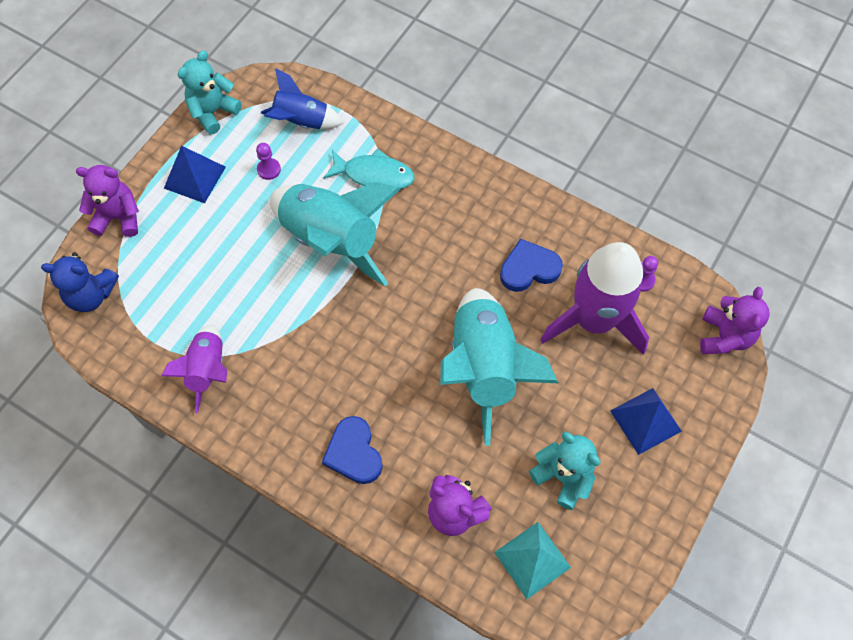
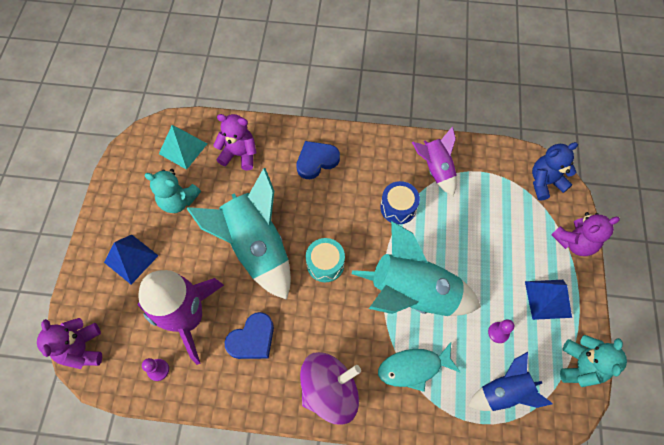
camera: 155 degrees right, 0 degrees up
(286, 342) = (398, 207): none -> blue drum
(354, 453) = (316, 161): blue heart -> blue heart turned 75 degrees counterclockwise
(411, 313) = (325, 264): none -> turquoise drum
(468, 189) = (330, 391): none -> purple spinning top

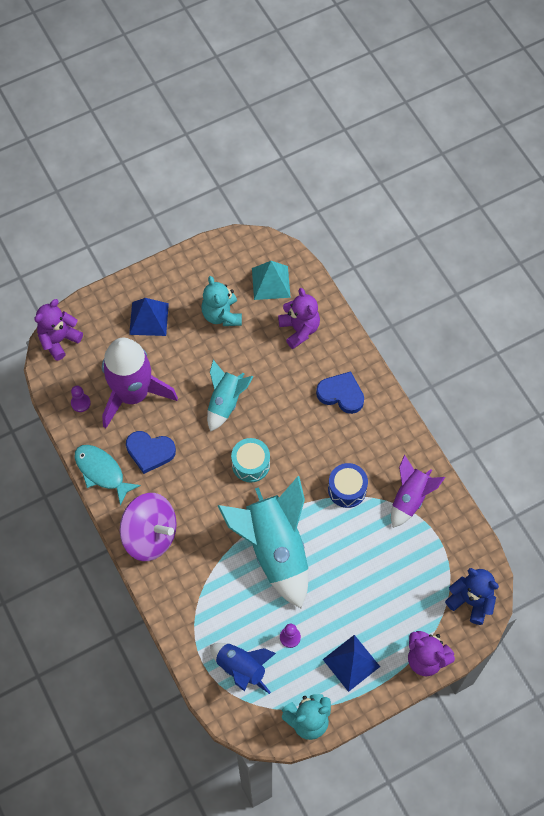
camera: 55 degrees right, 0 degrees up
(256, 247) = (225, 402): turquoise rocket -> turquoise rocket, size x0.57
(413, 368) = (212, 587): turquoise fish -> turquoise fish (102, 472)

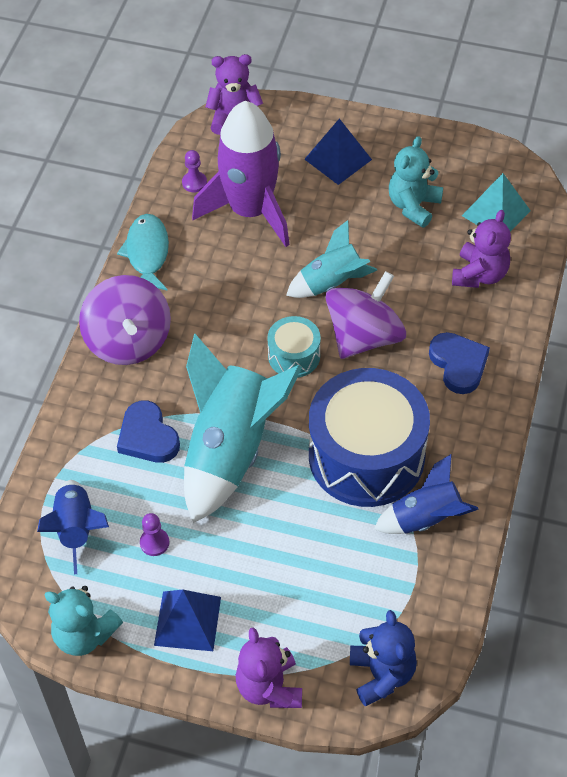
camera: 45 degrees right, 10 degrees down
(150, 452) = (210, 270): blue heart -> blue heart (148, 436)
(276, 420) = (364, 336): none -> purple spinning top
(347, 489) = (366, 456): blue drum -> blue drum, size x2.13
(410, 498) = (425, 518): purple rocket -> blue rocket

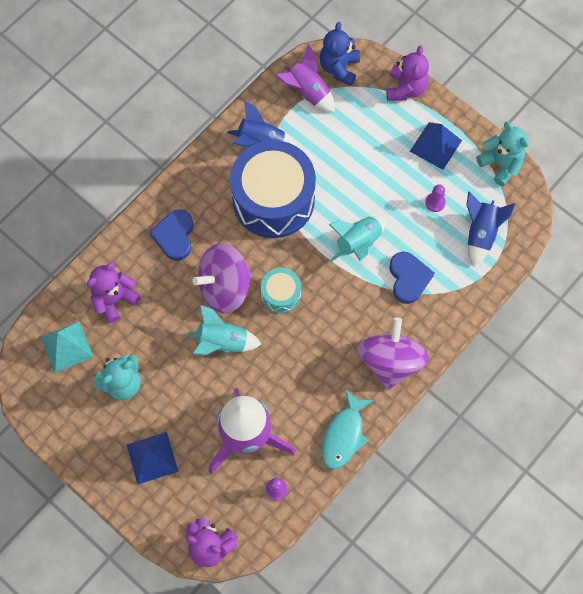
camera: 155 degrees left, 15 degrees up
(231, 450) = (358, 243): turquoise rocket -> turquoise rocket, size x0.57
(406, 617) = (307, 92): none -> purple rocket

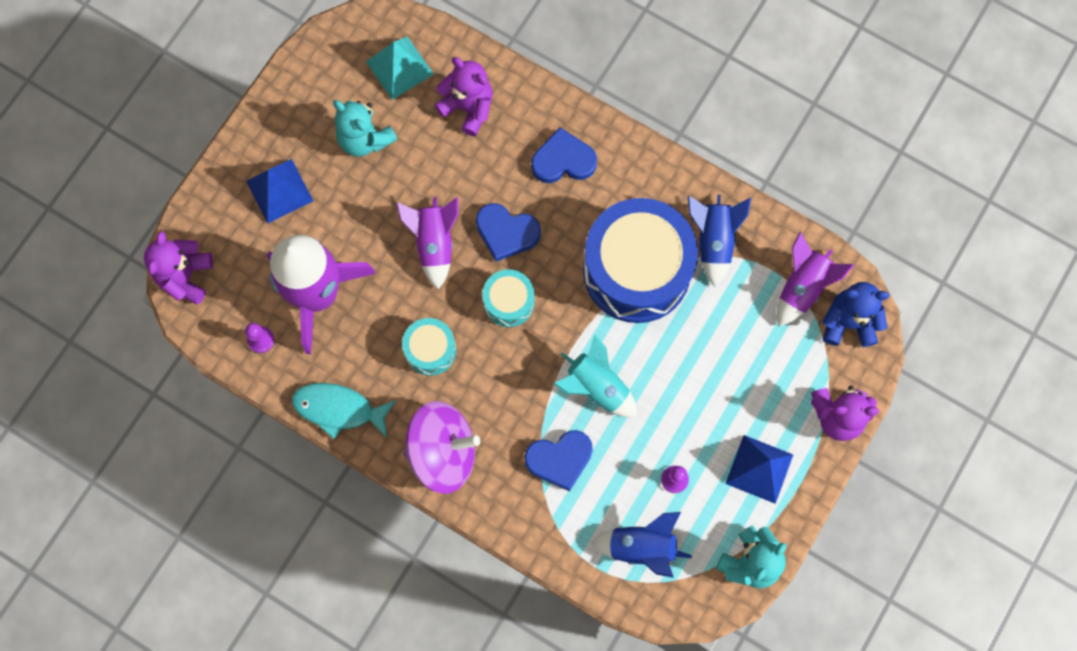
camera: 80 degrees right, 5 degrees up
(222, 342) = (434, 243): turquoise rocket -> purple rocket
(224, 287) = (506, 232): purple spinning top -> blue heart
(308, 358) = (430, 350): none -> turquoise drum

